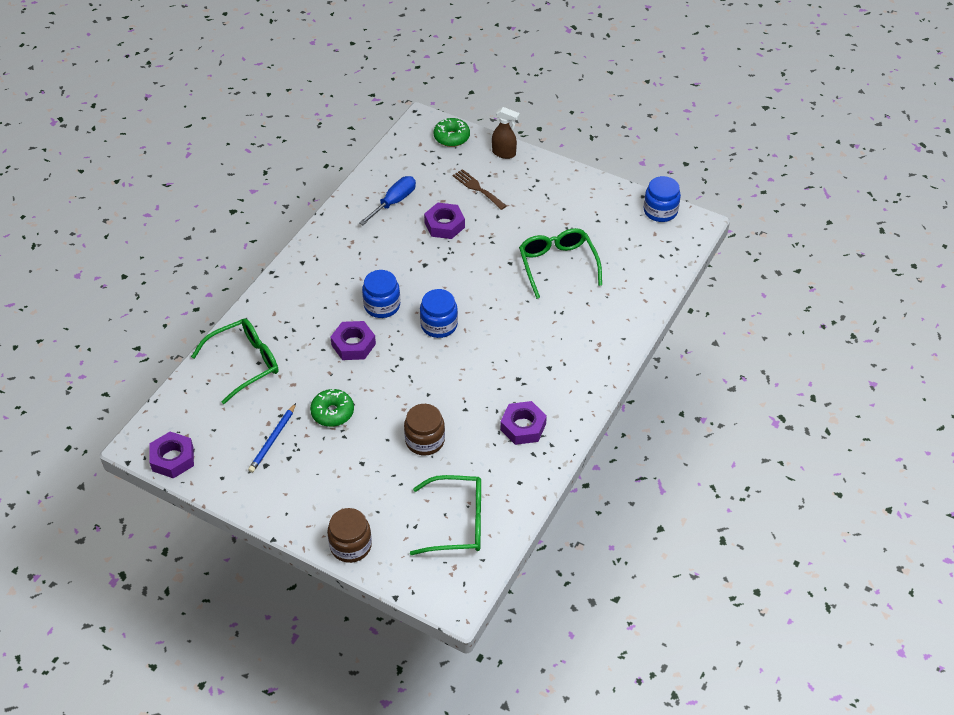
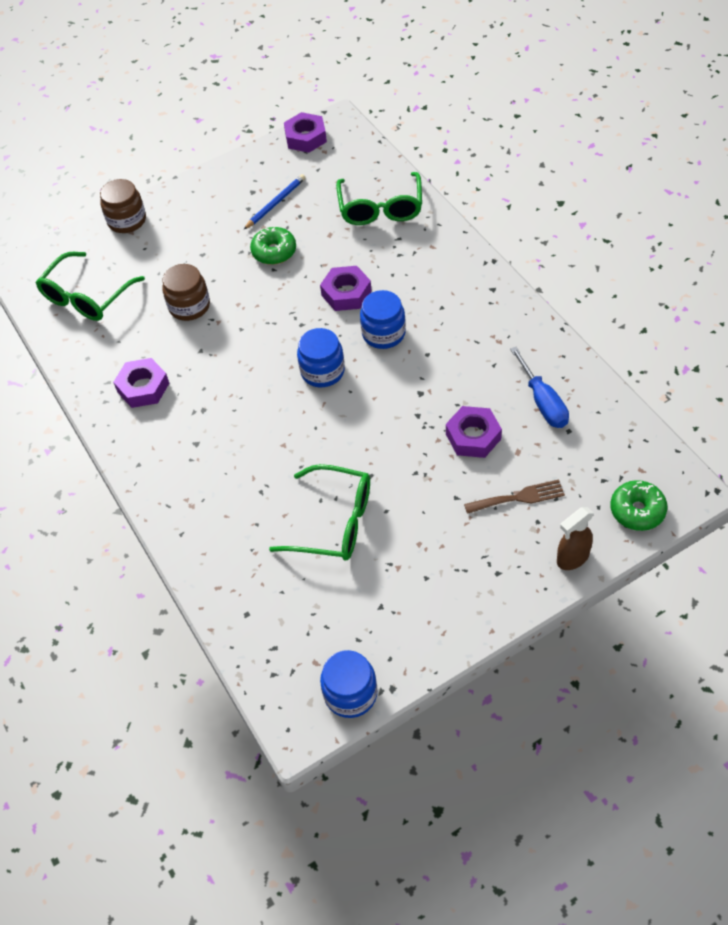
camera: 125 degrees right, 5 degrees up
(273, 440) = (275, 203): blue pencil -> blue pencil turned 75 degrees clockwise

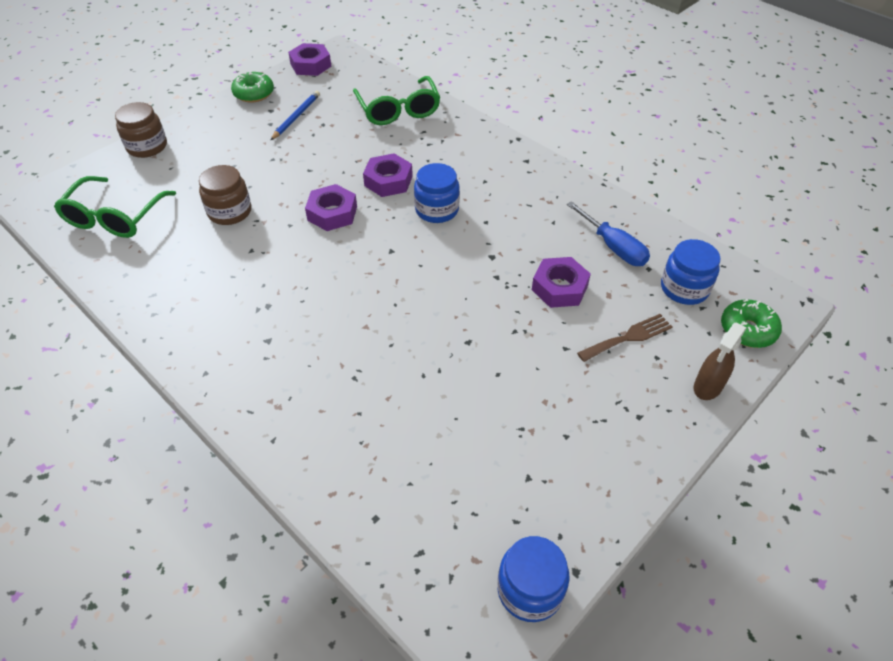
camera: 20 degrees left, 5 degrees down
(143, 387) = (195, 294): purple nut -> purple nut (332, 213)
(274, 252) = (306, 155): green donut -> green donut (254, 94)
(322, 371) = (386, 251): blue jar -> blue jar (684, 288)
(334, 522) = (446, 396): green glasses -> none

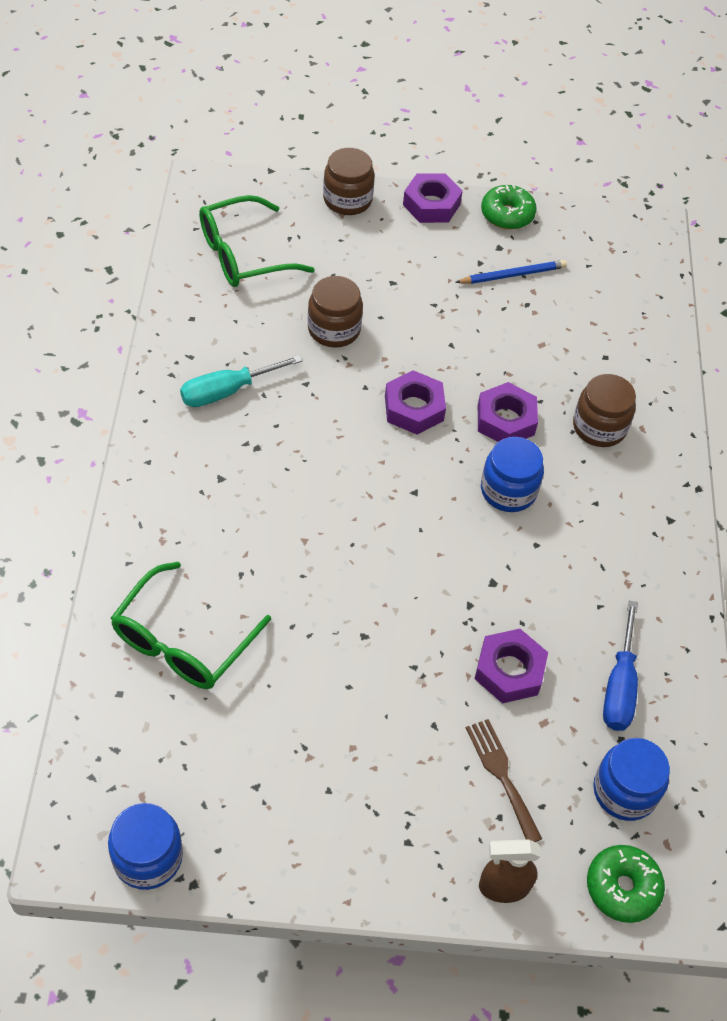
camera: 45 degrees right, 5 degrees up
(206, 293) = (227, 391): none -> turquoise screwdriver
(310, 65) = (604, 223): purple nut -> purple nut (431, 204)
(398, 110) = (620, 350): green glasses -> green glasses (182, 641)
(437, 148) = (599, 427): none -> brown jar
(628, 337) = (501, 775): brown fork -> brown fork turned 135 degrees counterclockwise

